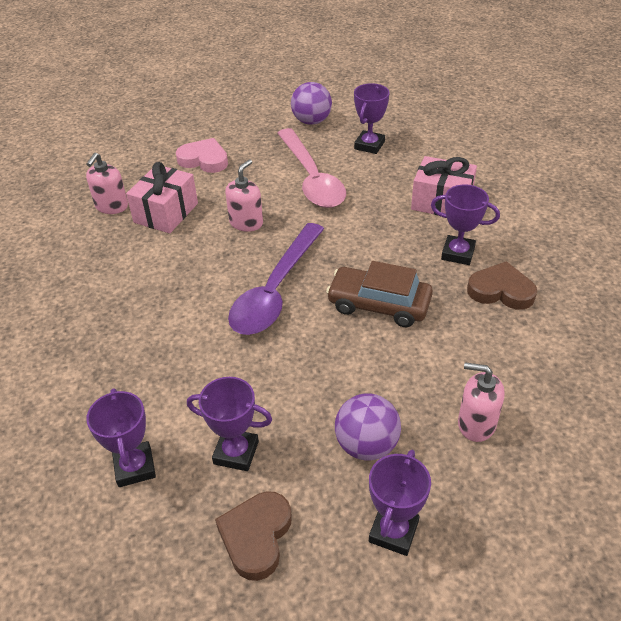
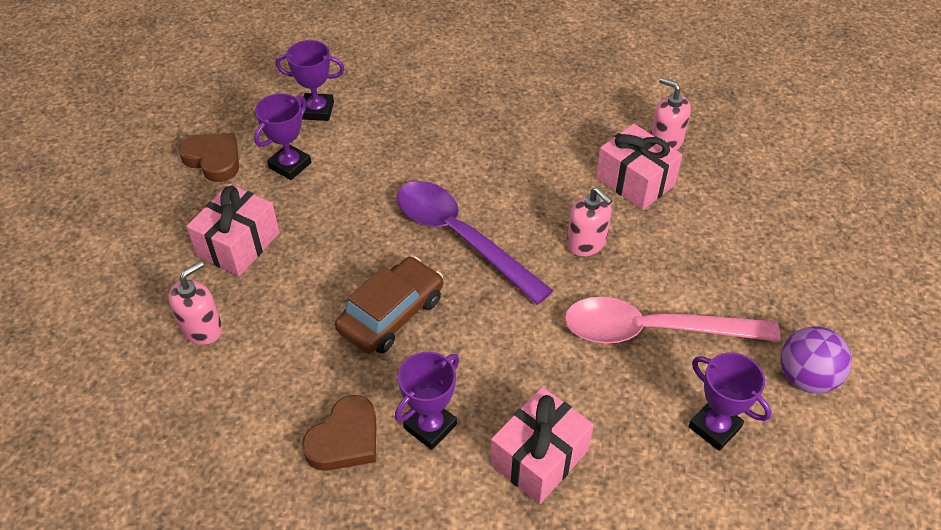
camera: 110 degrees right, 5 degrees up
(204, 160) = (736, 235): pink heart -> none
(366, 445) = (238, 244): purple ball -> pink gift
(393, 532) = (156, 233): purple trophy -> none

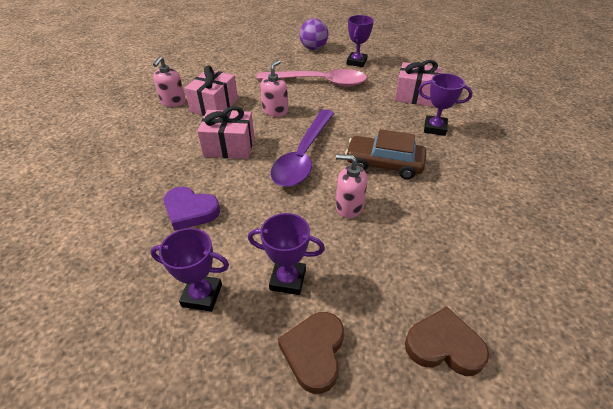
camera: 115 degrees left, 5 degrees down
(202, 328) = (479, 249): pink soap dispenser -> pink soap dispenser (349, 206)
(238, 244) = (395, 269): pink gift -> pink gift (229, 146)
(317, 110) = (202, 295): purple trophy -> purple trophy turned 60 degrees counterclockwise
(345, 439) = (473, 152): brown heart -> brown heart (444, 345)
(426, 121) = (190, 211): none -> purple heart
(653, 330) = (319, 82): pink spoon -> pink spoon turned 60 degrees counterclockwise

